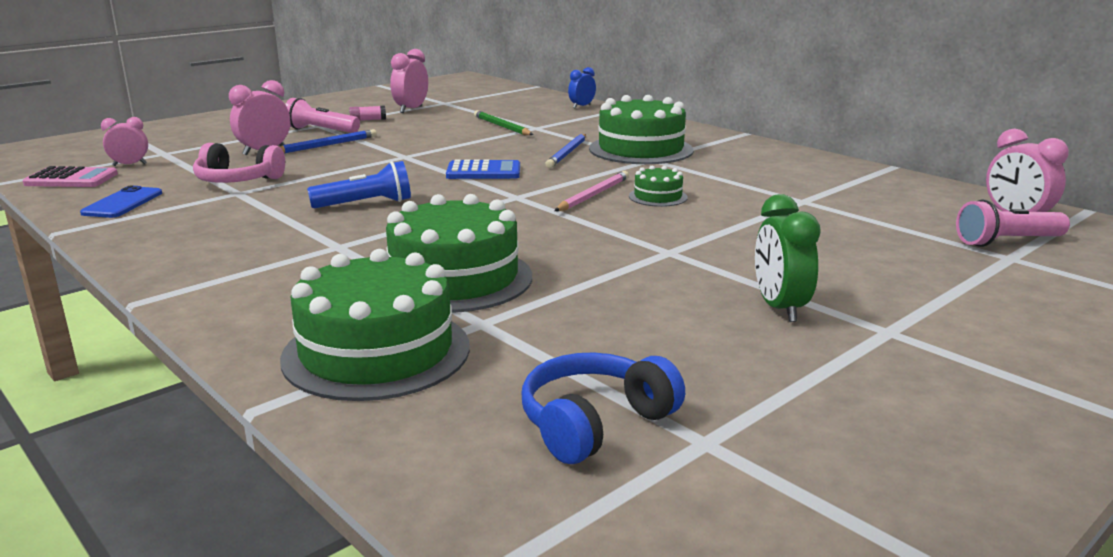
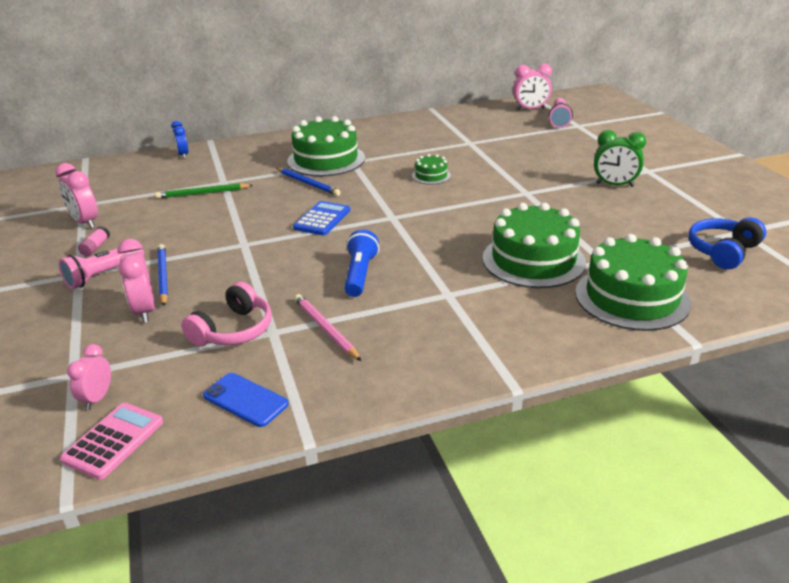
camera: 65 degrees left, 10 degrees up
(593, 195) = (411, 193): pink pencil -> pink pencil (325, 329)
(594, 423) = (722, 251): blue headphones -> blue headphones turned 60 degrees clockwise

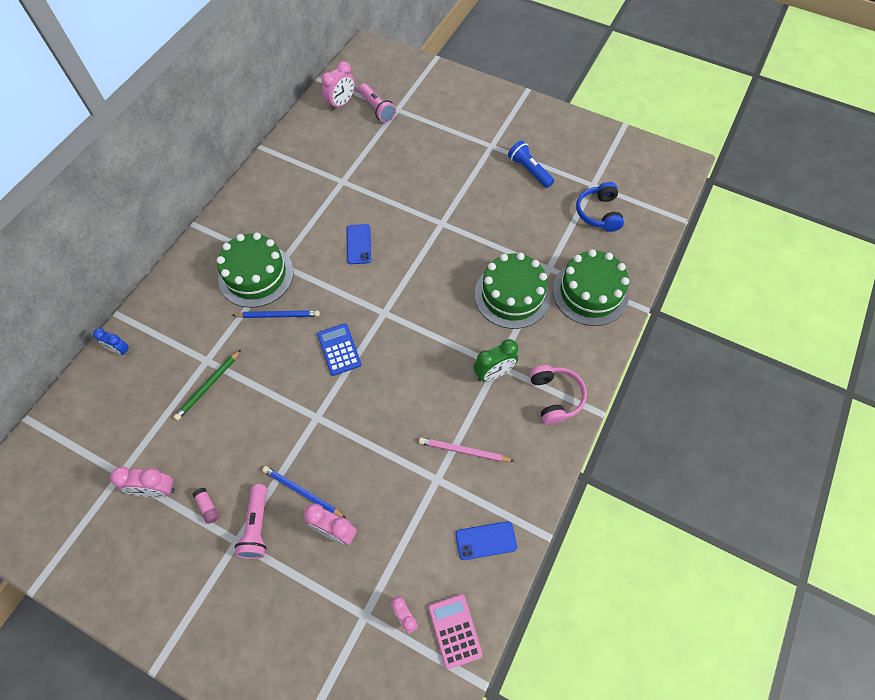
camera: 45 degrees left, 30 degrees up
(234, 330) = (413, 498): pink headphones -> pink headphones (555, 397)
(360, 274) = (428, 387): blue flashlight -> blue flashlight (529, 170)
(431, 176) = (359, 244): green cake -> blue phone
(614, 185) = (486, 177): green clock -> green clock (493, 373)

